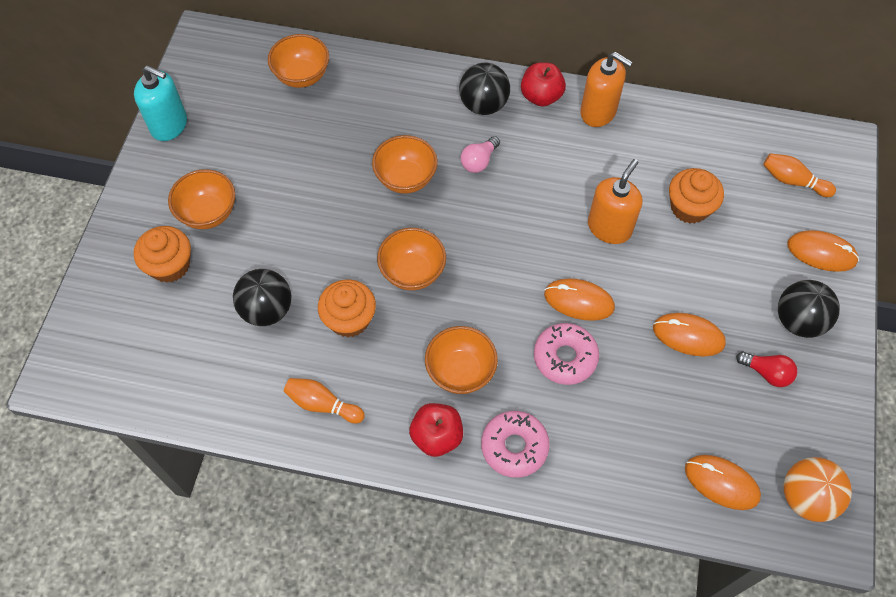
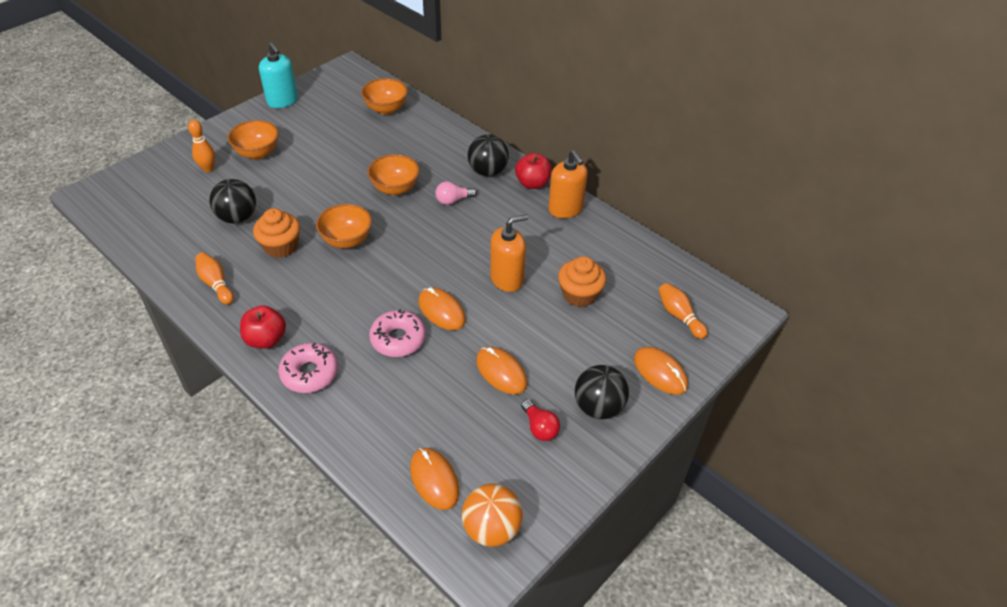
camera: 30 degrees right, 15 degrees down
(170, 265) = (208, 169): orange cupcake -> orange bowling pin
(460, 371) = (320, 311): orange bowl -> none

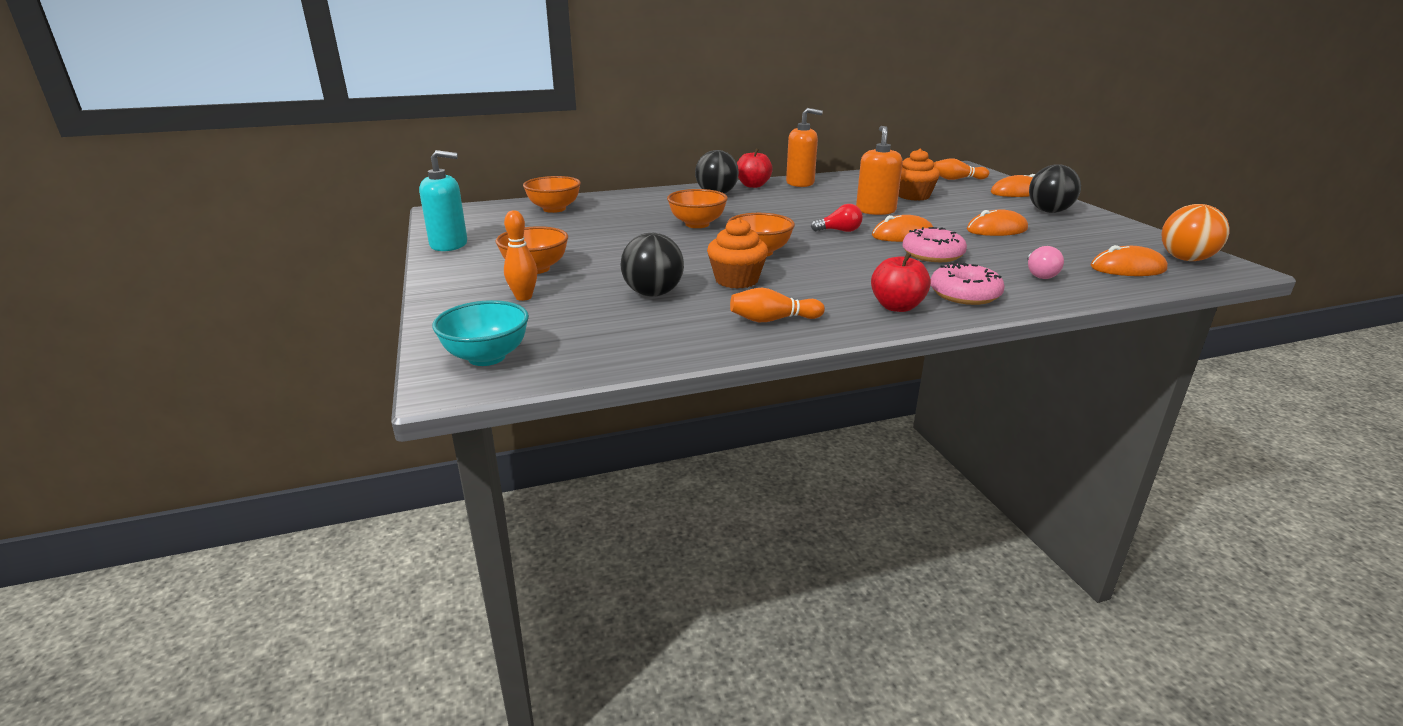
camera: 60 degrees left, 20 degrees down
(121, 192) = (487, 357): none -> turquoise bowl
(453, 200) = (744, 209): pink light bulb -> pink light bulb (1039, 274)
(539, 427) = (1068, 229): red light bulb -> red light bulb (839, 231)

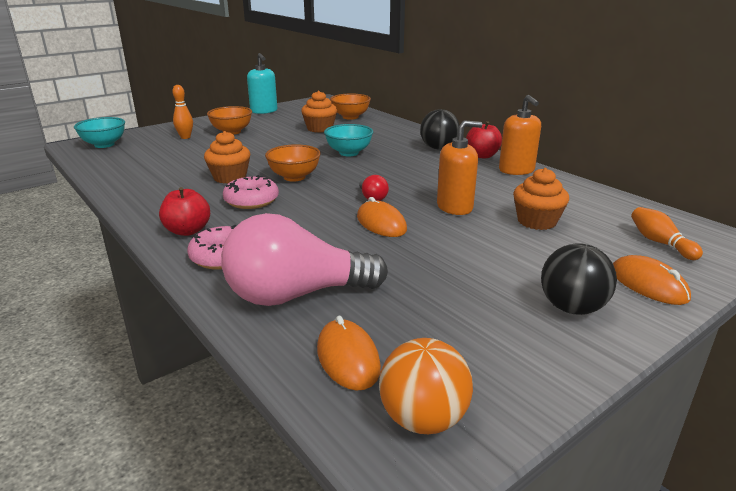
camera: 70 degrees right, 0 degrees up
(585, 226) = (320, 128): none -> orange cupcake
(653, 294) = (198, 161): black ball -> none
(697, 224) = (349, 153): orange bowl -> turquoise bowl
(773, 320) = (157, 195): orange bowling pin -> none
(932, 254) = (329, 239): pink donut -> pink donut (251, 200)
(996, 229) = (445, 270): orange mouse -> none
(1039, 274) = (296, 295): pink light bulb -> pink light bulb, size x2.41

